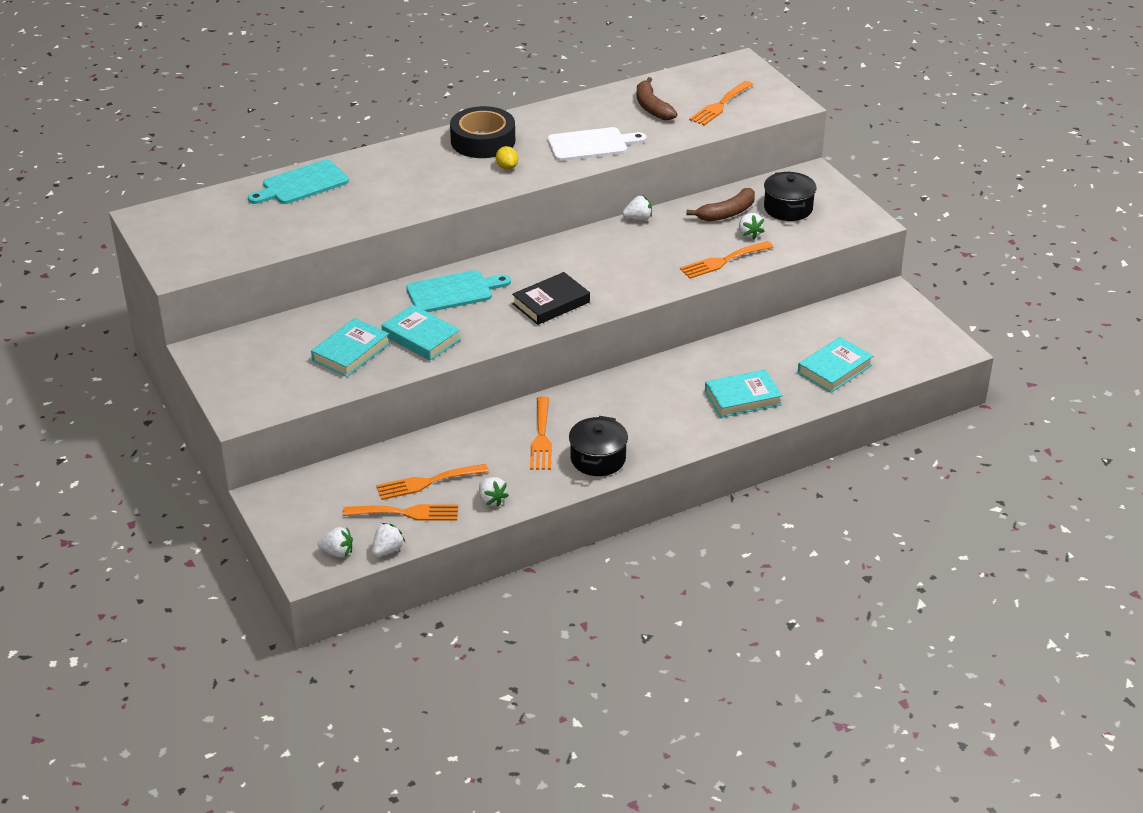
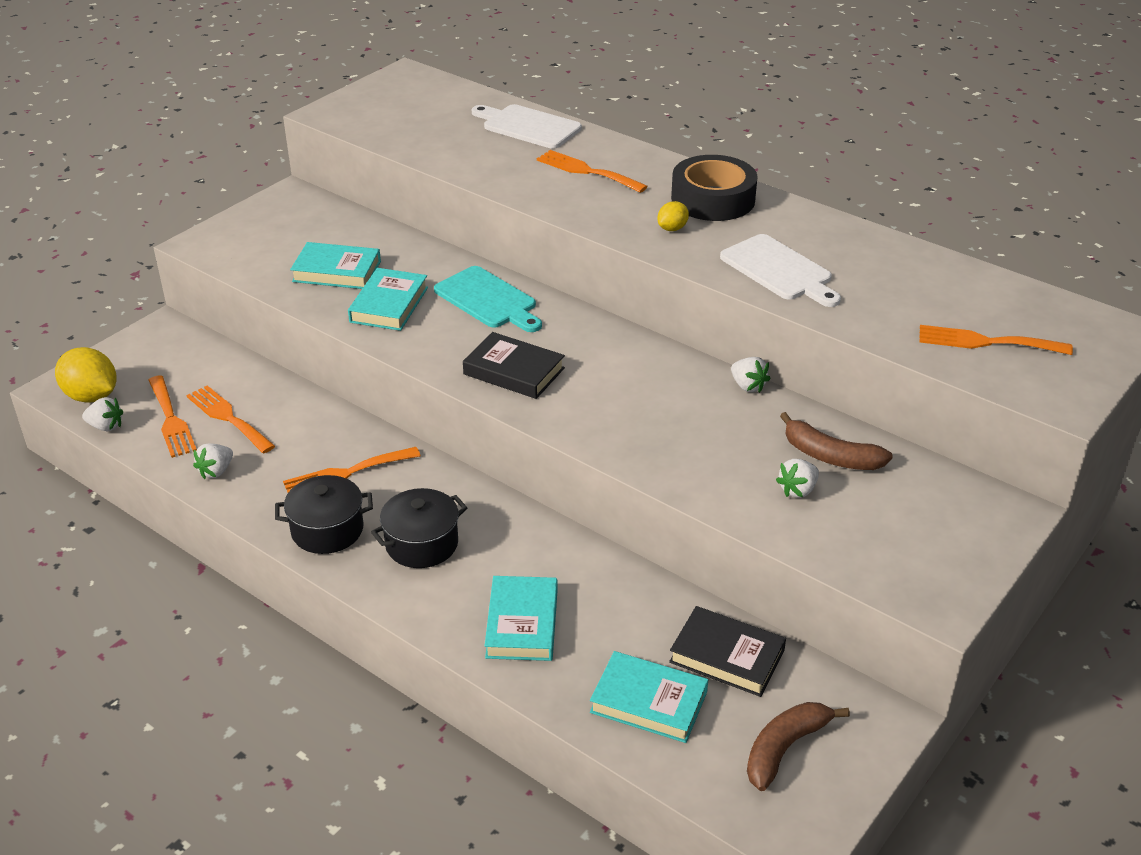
camera: 65 degrees right, 0 degrees up
(301, 184) = (528, 126): turquoise cutting board -> white cutting board
(337, 552) = (92, 396): white strawberry -> yellow lemon
(652, 107) = (917, 290): brown banana -> brown banana (785, 748)
(723, 261) = (712, 483): orange fork -> orange fork (587, 171)
(742, 398) = (522, 623): turquoise book -> turquoise book turned 45 degrees clockwise
(788, 208) = (896, 510): black pot -> black pot (422, 544)
(816, 330) = (727, 656): none -> black book

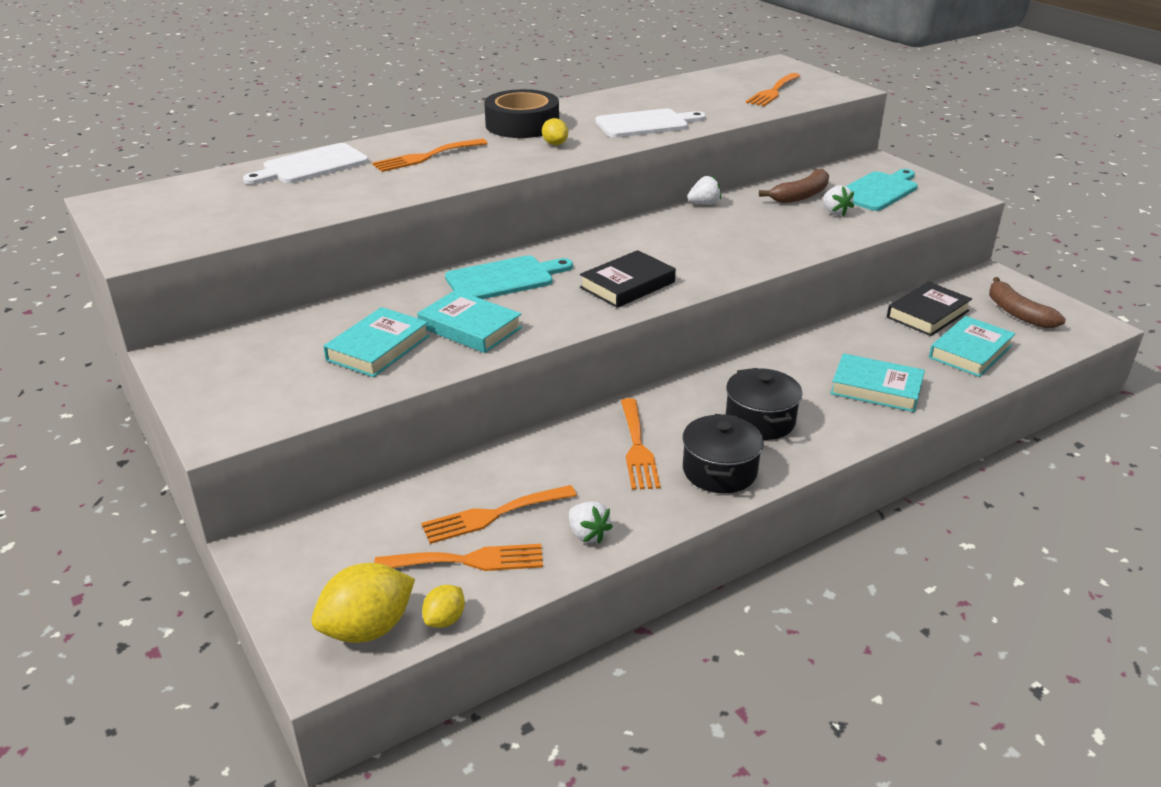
camera: 70 degrees left, 5 degrees down
(106, 426) = (445, 619): white strawberry -> yellow lemon
(900, 522) = (878, 191): none -> turquoise cutting board

